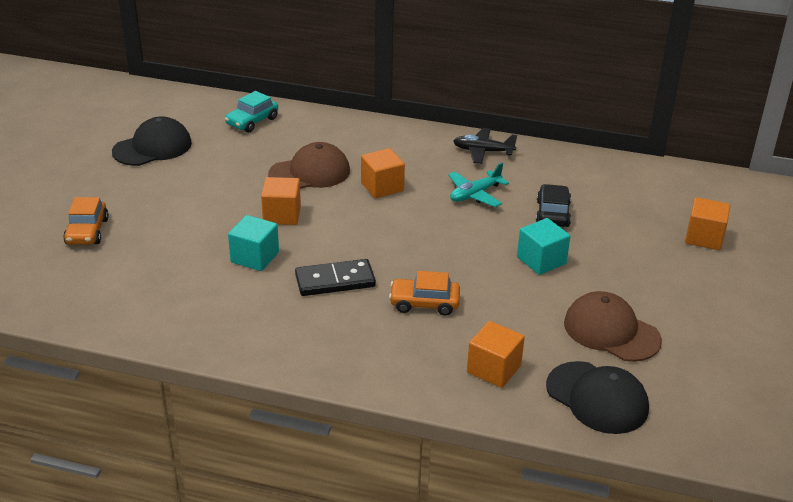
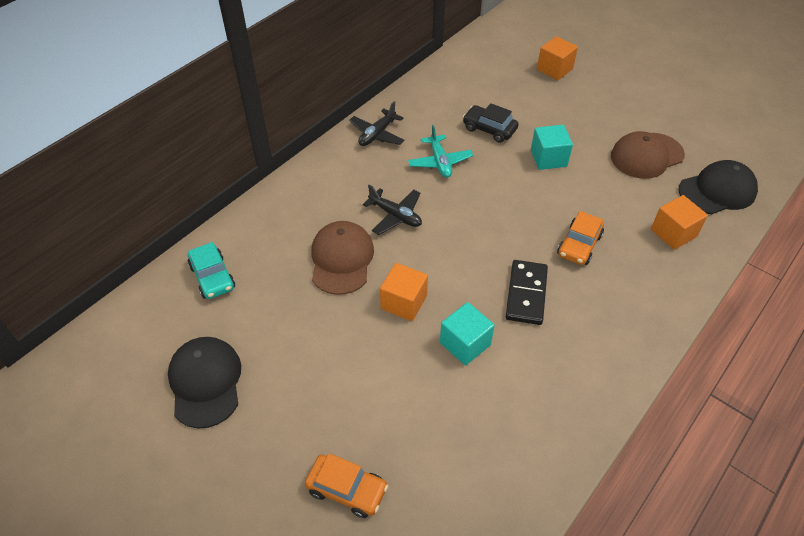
camera: 65 degrees left, 15 degrees up
(382, 187) = (395, 216): orange cube -> black plane

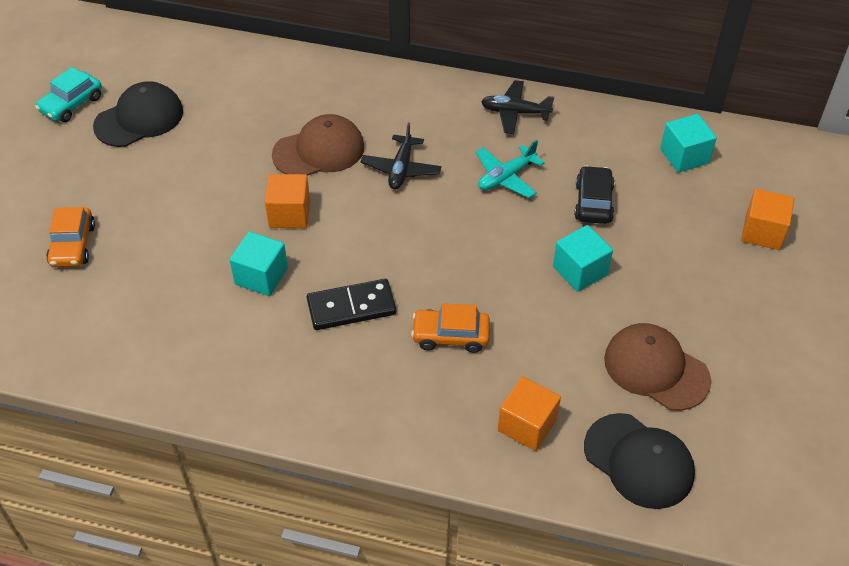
camera: 65 degrees right, 0 degrees up
(212, 277) = (251, 75): turquoise car -> turquoise car (71, 104)
(471, 74) = (684, 156): none -> turquoise cube

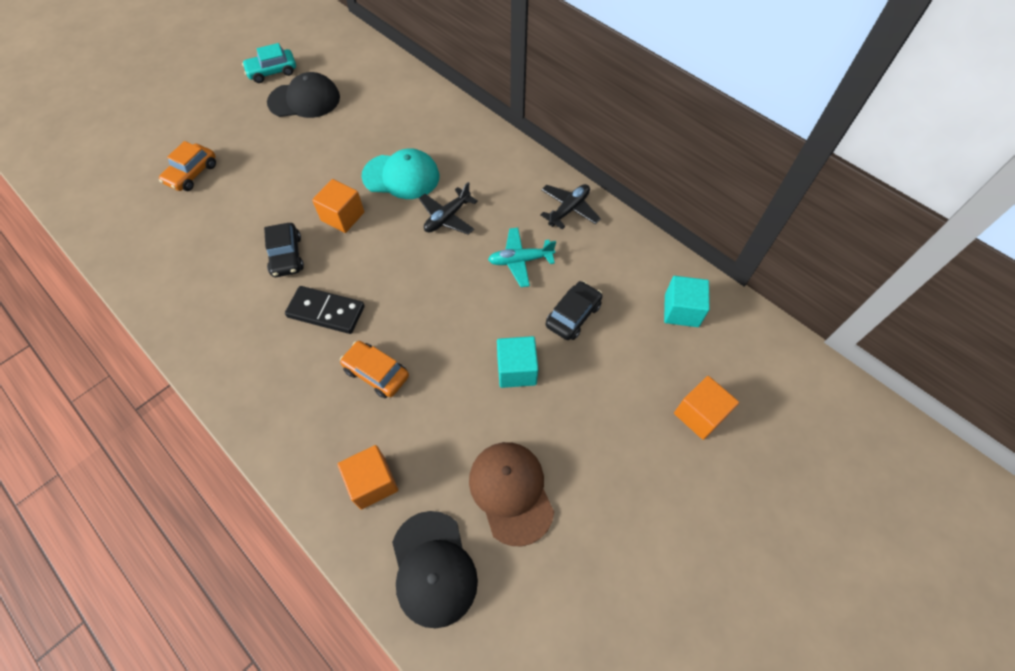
camera: 30 degrees right, 10 degrees up
(261, 276) = (286, 256): turquoise cube -> black car
(319, 151) = (401, 176): brown cap -> turquoise cap
(515, 113) = (569, 209): black plane -> black plane turned 90 degrees clockwise

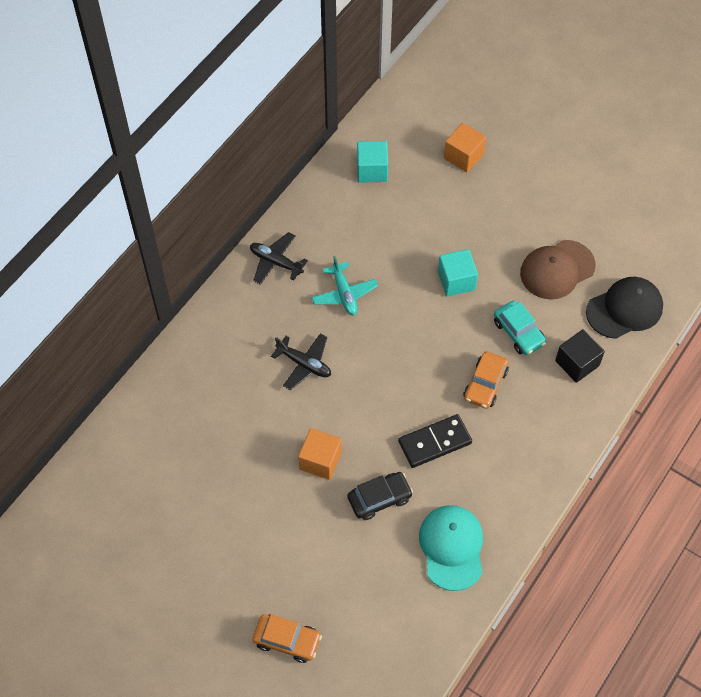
camera: 100 degrees left, 0 degrees up
(272, 71) = (101, 612): turquoise car -> turquoise car (518, 332)
(304, 100) = (150, 556): black cap -> none
(326, 312) = (435, 442): black domino -> black domino turned 60 degrees clockwise
(372, 482) = (577, 363): orange cube -> black cube
(401, 176) = (256, 419): turquoise cap -> turquoise cap (452, 547)
(573, 315) = (394, 246): black car -> none

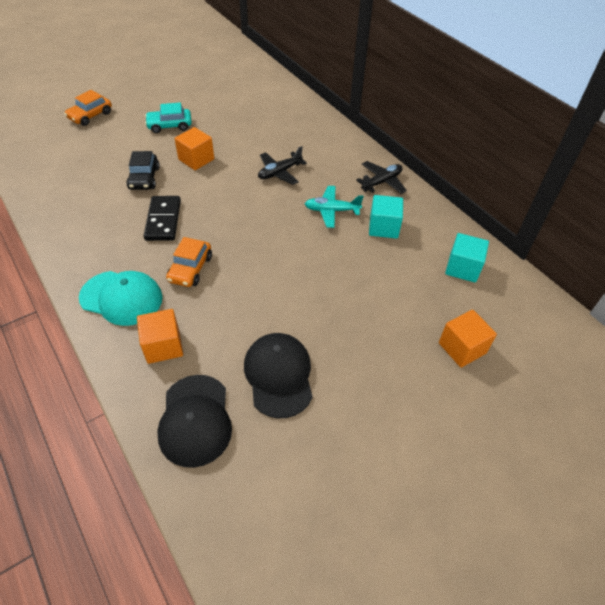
camera: 110 degrees right, 10 degrees down
(452, 547) = (75, 202): turquoise cap -> turquoise cap (121, 298)
(456, 281) = (308, 287): turquoise cube -> turquoise cube (383, 227)
(485, 384) = (190, 269): orange car -> orange car turned 120 degrees counterclockwise
(518, 332) = (226, 312): turquoise car -> turquoise car (170, 126)
(557, 270) = (279, 375): brown cap -> black cap
(577, 363) = (163, 346): black cube -> orange cube

